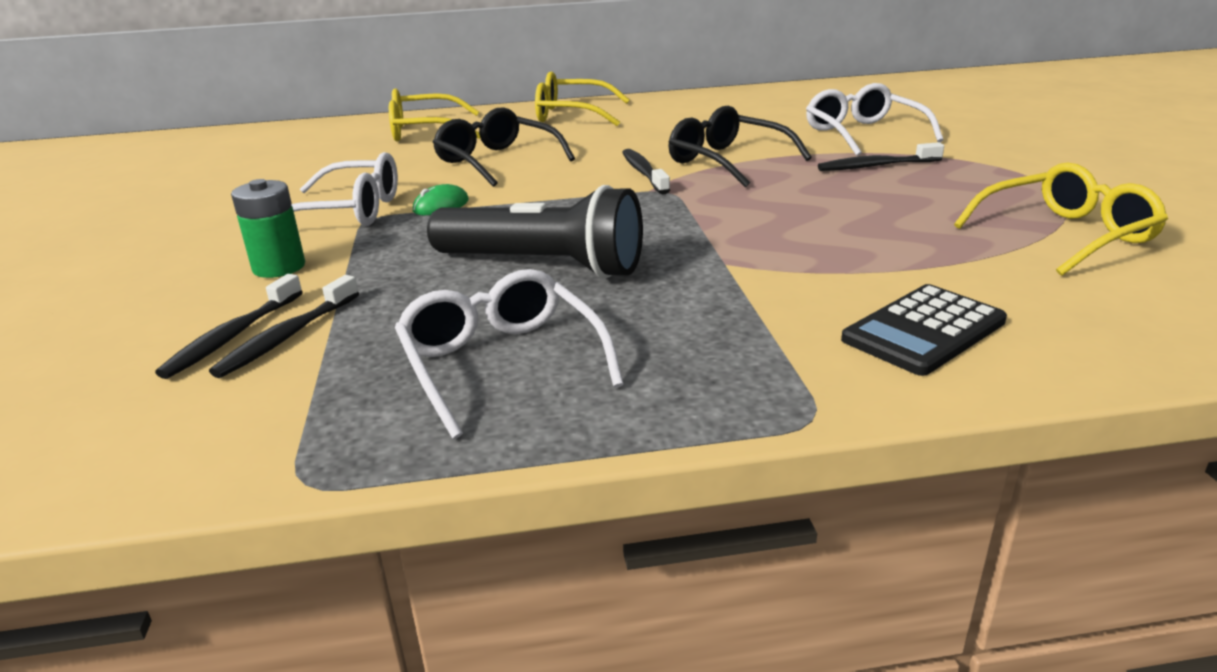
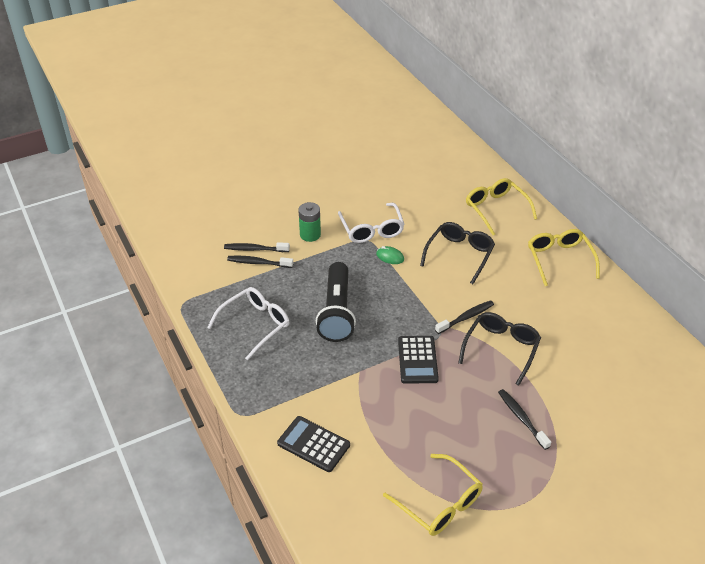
camera: 70 degrees right, 15 degrees up
(721, 214) = (417, 360): none -> black calculator
(863, 134) = (587, 408): white glasses -> none

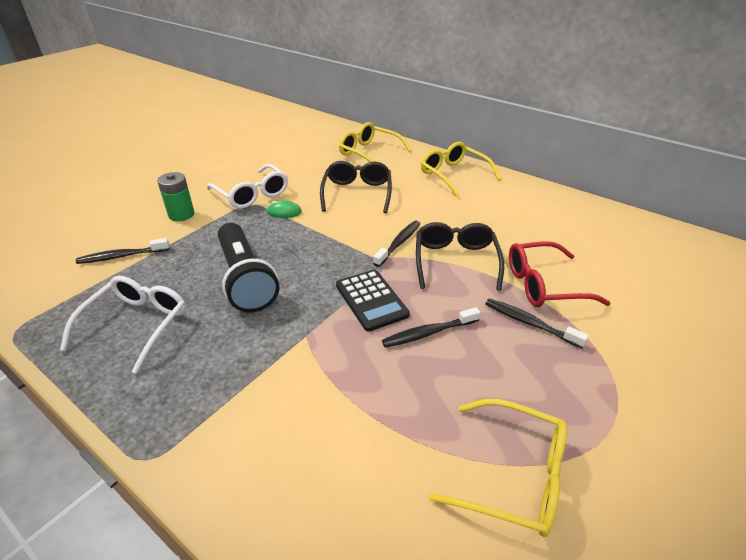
camera: 25 degrees left, 5 degrees down
(255, 249) = (113, 244): black toothbrush -> black toothbrush (428, 333)
(313, 444) = (284, 460): black calculator -> none
(557, 393) = (544, 285): none -> red glasses

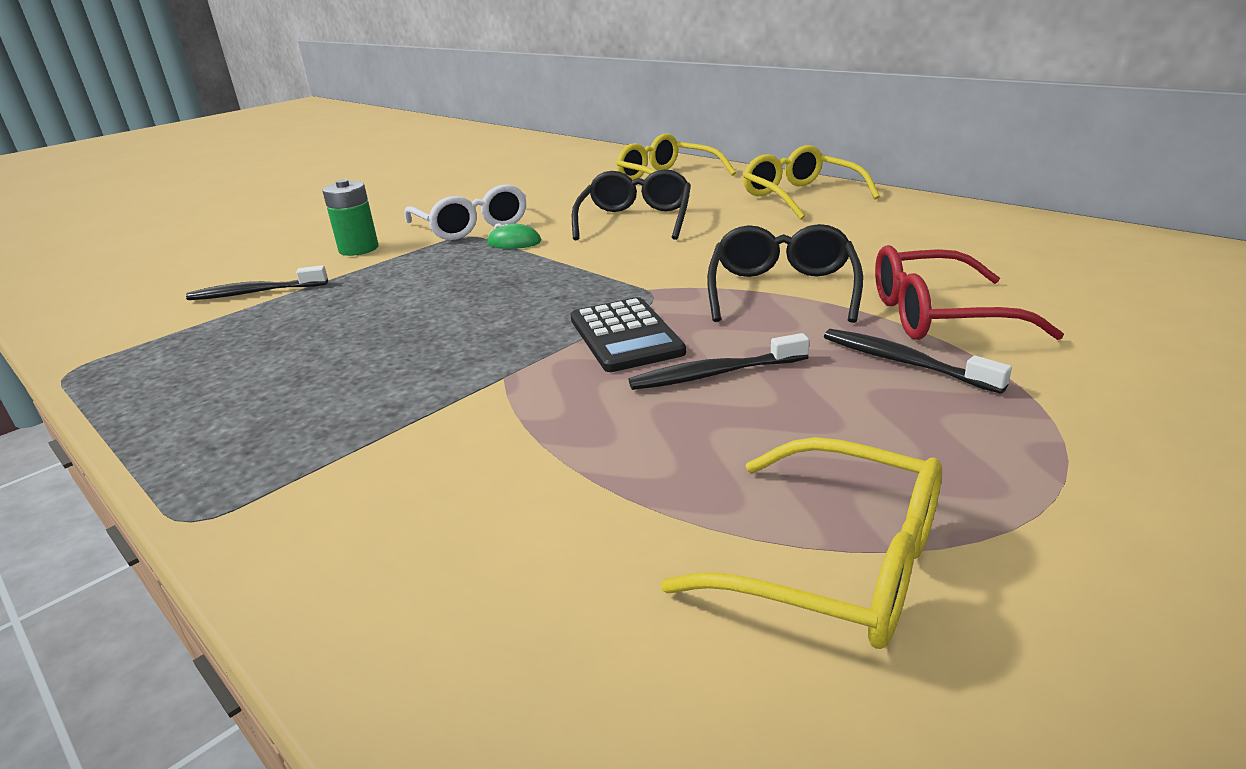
camera: 10 degrees right, 10 degrees down
(136, 325) = (244, 364): white glasses -> none
(245, 279) = (429, 314): black flashlight -> none
(399, 243) = (689, 271): black toothbrush -> none

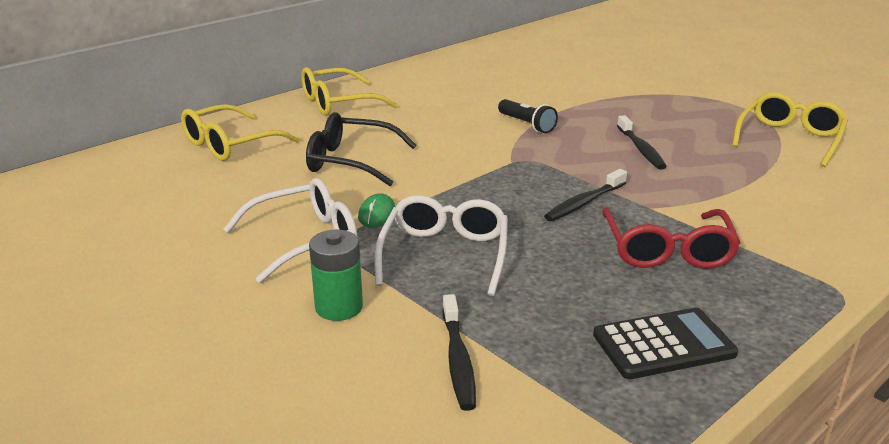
camera: 90 degrees left, 0 degrees up
(425, 274) = (444, 254): none -> white glasses
(625, 336) = (590, 170): black calculator -> black calculator (663, 344)
(782, 290) = (526, 125): black glasses -> black flashlight
(903, 362) = (625, 109): black toothbrush -> black toothbrush (584, 203)
(938, 315) = (571, 96): red glasses -> red glasses (667, 250)

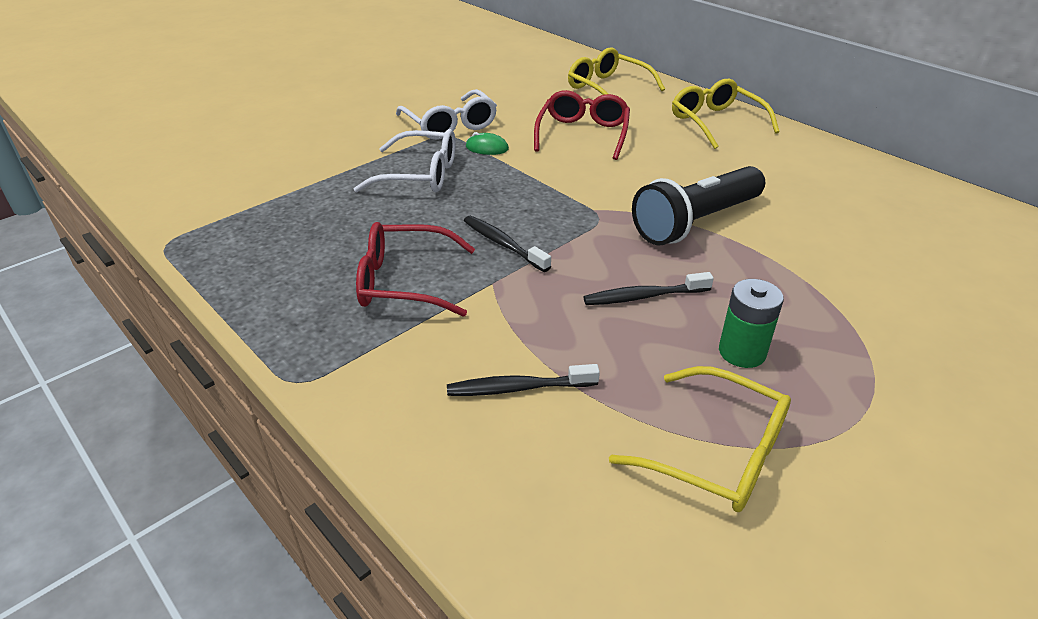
camera: 90 degrees right, 10 degrees up
(339, 307) = (362, 140): green battery -> green battery (742, 352)
(351, 161) = (583, 134): black glasses -> red glasses
(458, 360) = (288, 179): black toothbrush -> black toothbrush (518, 388)
(526, 125) = (696, 222): black flashlight -> black flashlight, size x1.90
(663, 344) = (268, 260): black calculator -> none

